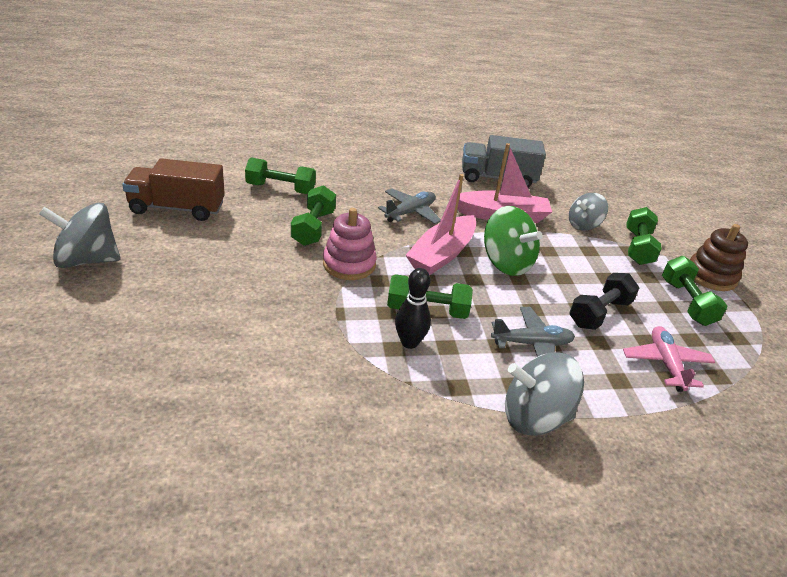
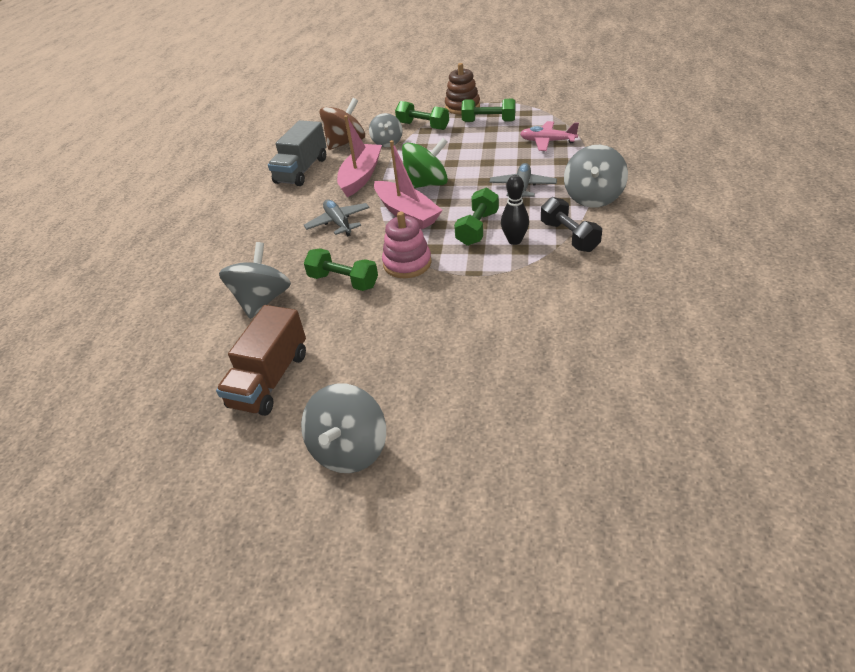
camera: 65 degrees left, 5 degrees up
(280, 188) = (262, 300): green dumbbell -> grey spinning top
(567, 197) = (345, 142): none -> brown spinning top
(599, 313) = (494, 155): black dumbbell -> black dumbbell (569, 236)

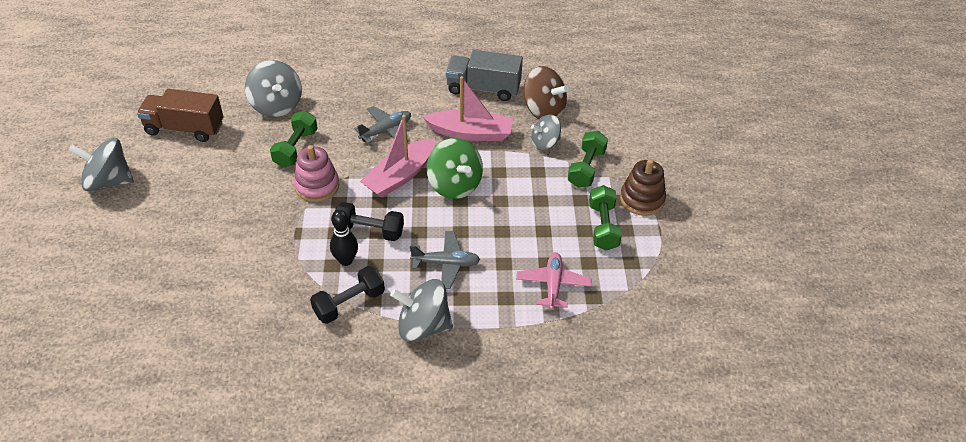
camera: 75 degrees right, 5 degrees up
(262, 300) = (276, 105): grey spinning top -> grey spinning top turned 60 degrees clockwise
(477, 228) = (369, 231): green dumbbell -> black dumbbell

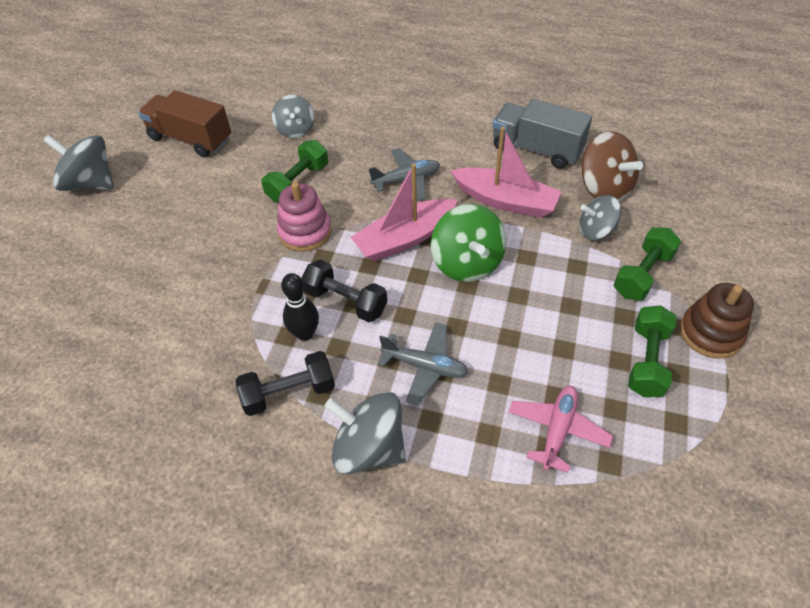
camera: 20 degrees right, 5 degrees up
(276, 105) = (295, 130): grey spinning top -> grey spinning top, size x0.66

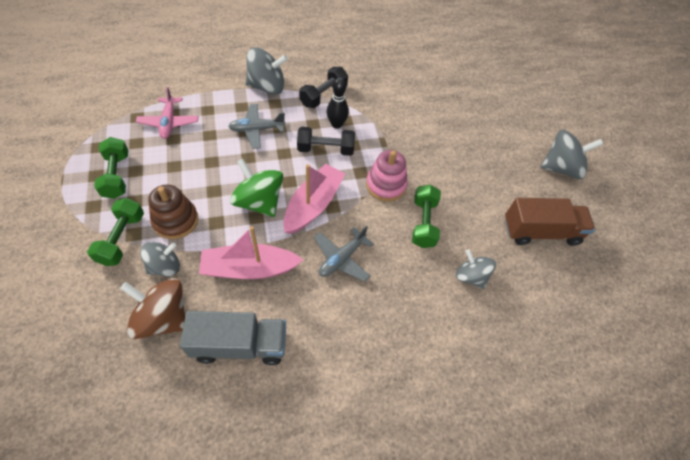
camera: 145 degrees right, 5 degrees up
(710, 333) = (70, 209): brown stacking toy -> brown stacking toy (175, 220)

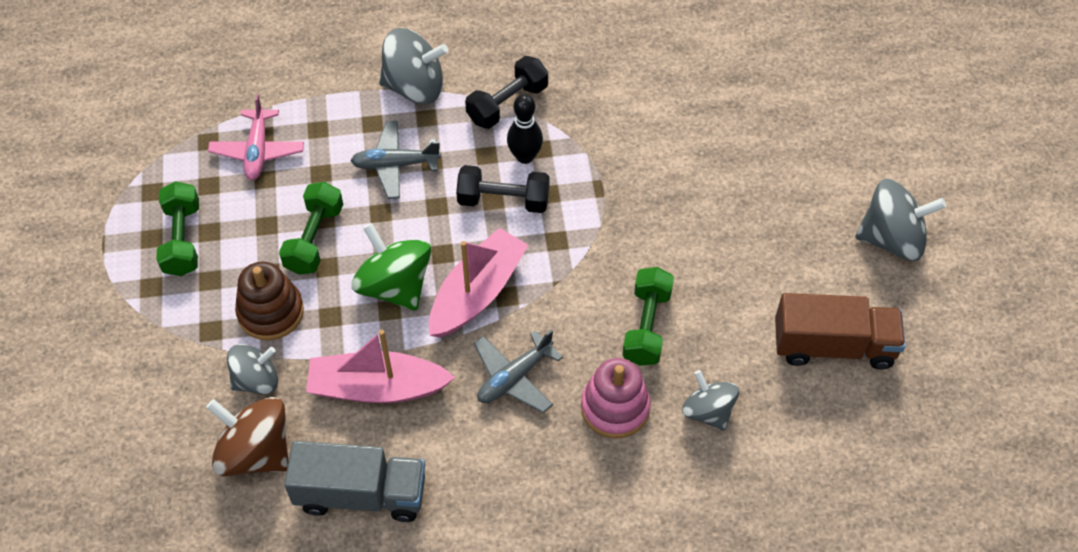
camera: 10 degrees right, 0 degrees up
(122, 239) = (195, 337): green dumbbell -> green dumbbell (314, 239)
(386, 185) = (594, 263): pink stacking toy -> pink stacking toy (615, 407)

